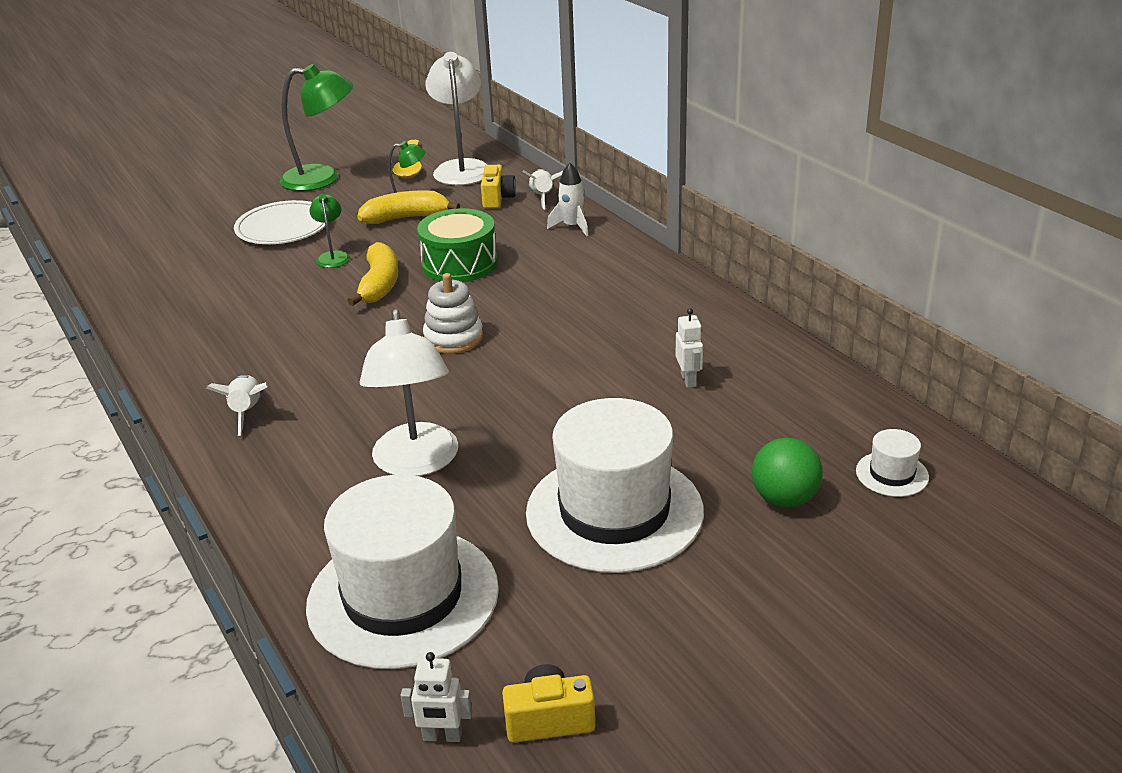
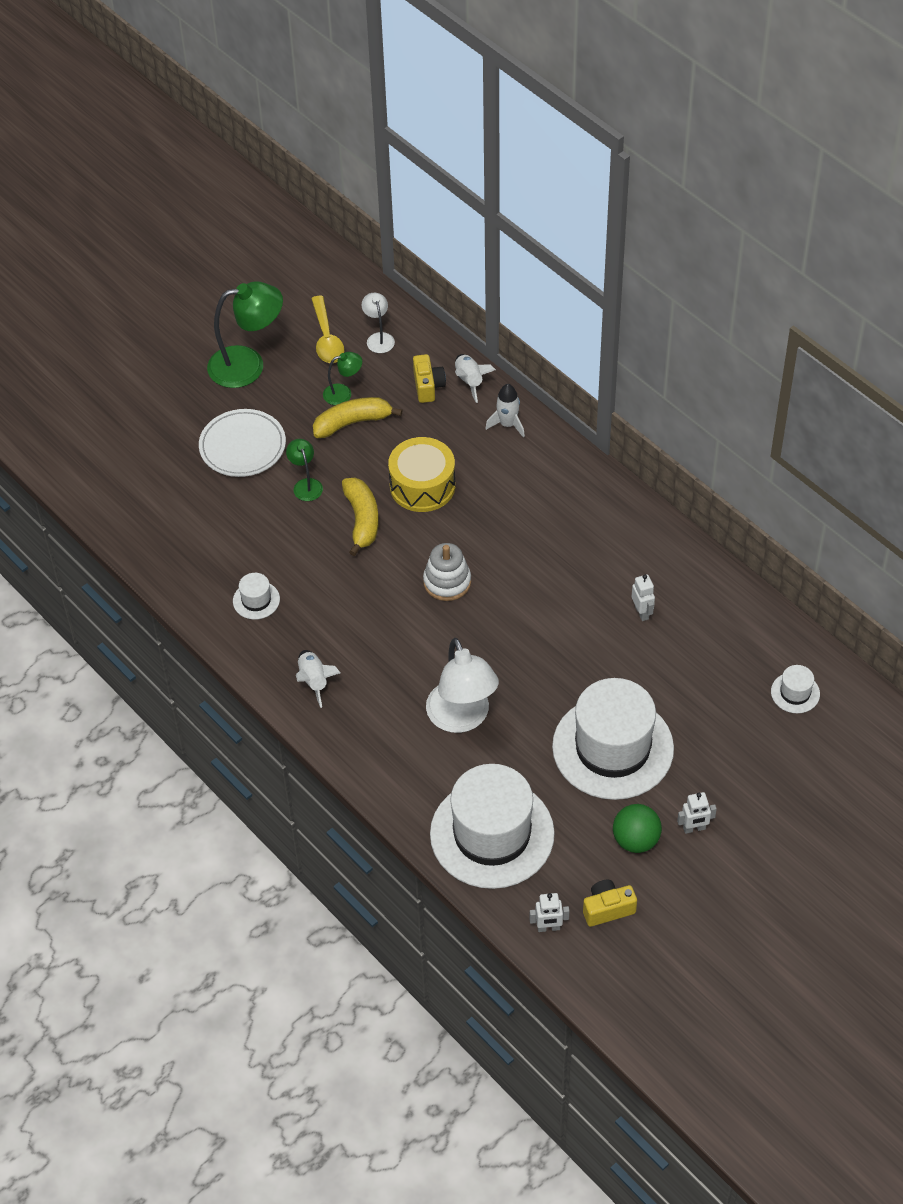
camera: 10 degrees left, 20 degrees up
(223, 338) = (256, 600): none -> white hat
(459, 264) = (422, 486): green drum -> yellow drum
(461, 168) = (379, 338): white lamp -> white lamp, size x0.50
(717, 621) = (694, 828): none -> white robot
(784, 499) = (725, 723): green ball -> green ball (636, 840)

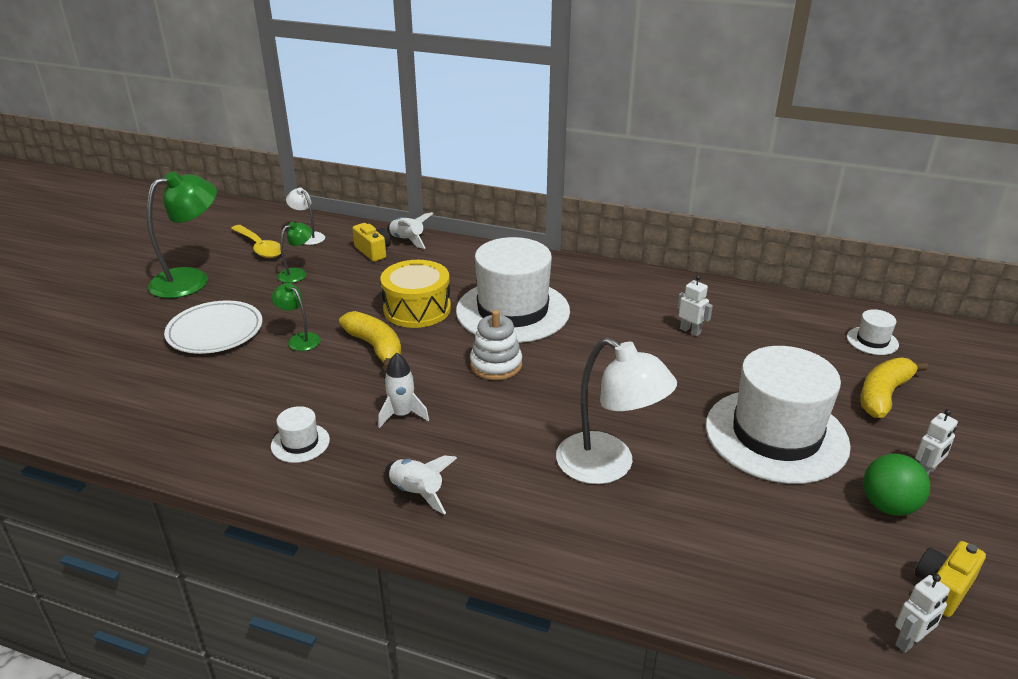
camera: 30 degrees left, 20 degrees down
(352, 422) = (319, 288): yellow banana -> yellow banana (883, 395)
(492, 834) = (744, 565): white hat -> white hat (512, 311)
(507, 424) = (461, 255): white rocket -> white rocket (402, 415)

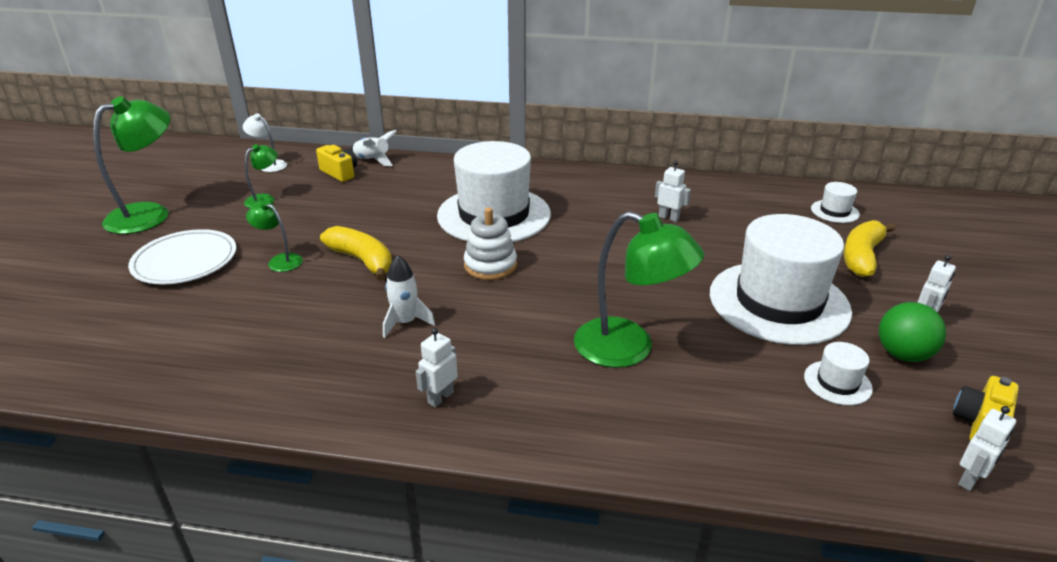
camera: 10 degrees left, 0 degrees up
(260, 247) = (219, 178): yellow spoon -> none
(300, 443) = (301, 362): white hat -> white hat (837, 383)
(417, 309) = (397, 221): yellow drum -> none
(417, 492) = (440, 397): white rocket -> white robot
(608, 466) = (629, 349): white lamp -> green lamp

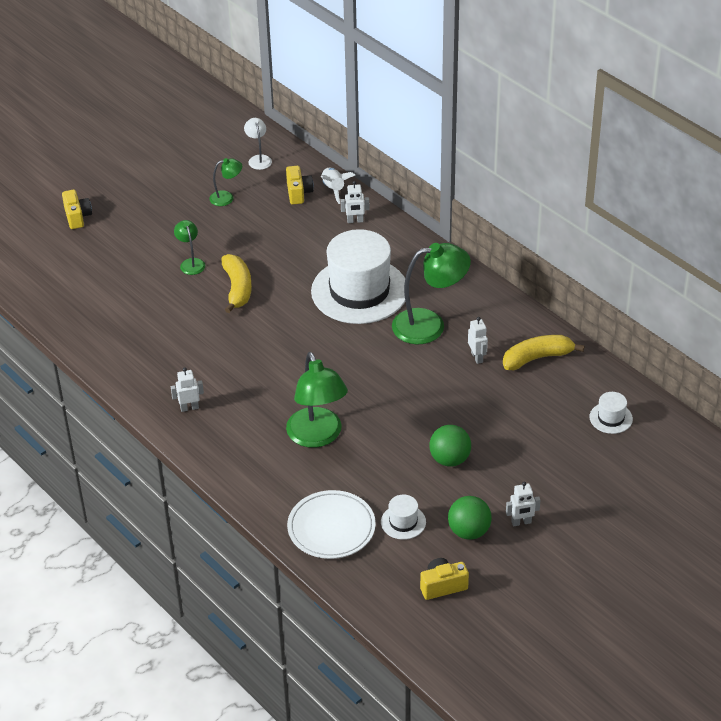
camera: 40 degrees right, 10 degrees up
(80, 274) = (77, 217): none -> yellow camera
(150, 214) = (147, 178): green lamp -> green lamp (429, 325)
(185, 261) = (139, 235): white plate -> white plate (331, 528)
(405, 322) = (218, 350): white rocket -> none
(490, 265) = (309, 334): white stacking toy -> none
(778, 302) = (450, 459): white hat -> green ball
(861, 256) = (562, 462): yellow banana -> yellow banana (537, 358)
(970, 479) = (389, 601): white robot -> white robot (355, 221)

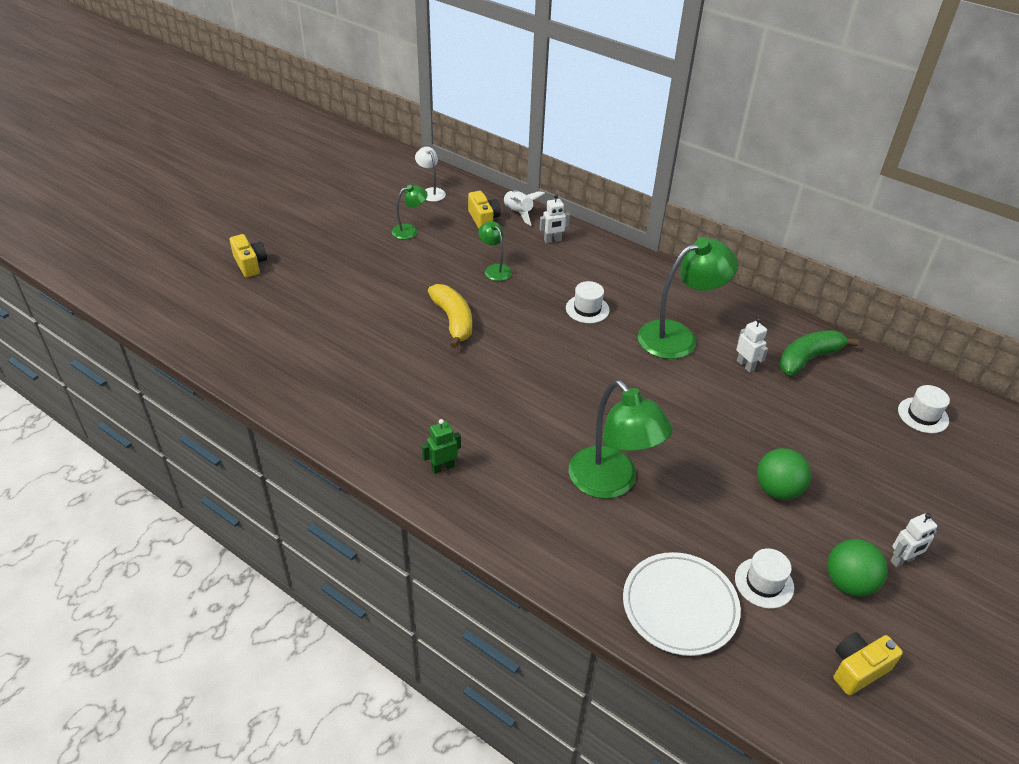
camera: 15 degrees left, 0 degrees up
(189, 408) = (442, 467): white robot -> green robot
(191, 263) = (392, 299): green lamp -> green lamp (495, 269)
(359, 291) = (587, 309): white hat -> white hat, size x0.41
(537, 358) = (808, 358): yellow banana -> green banana

